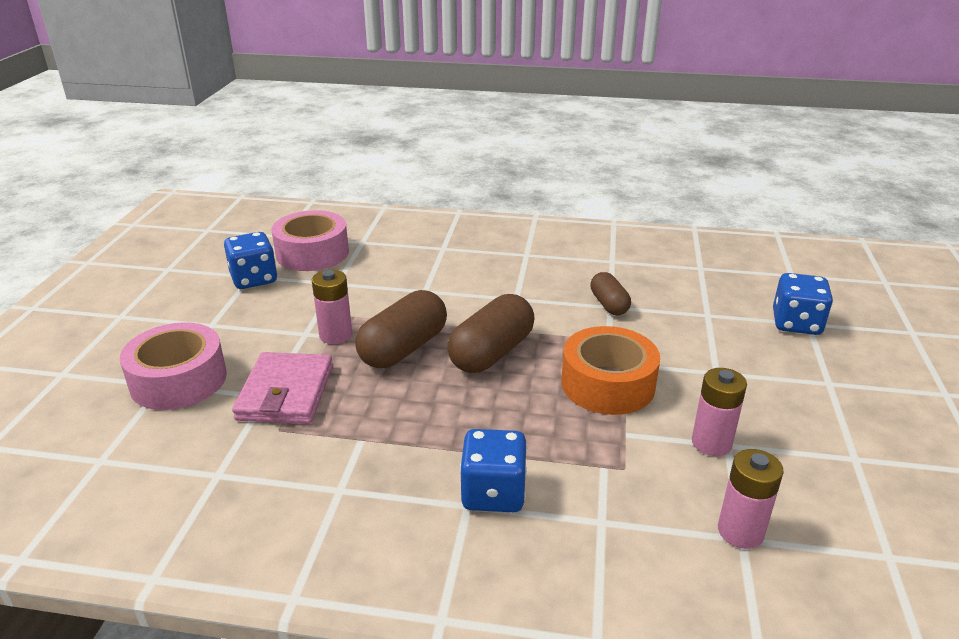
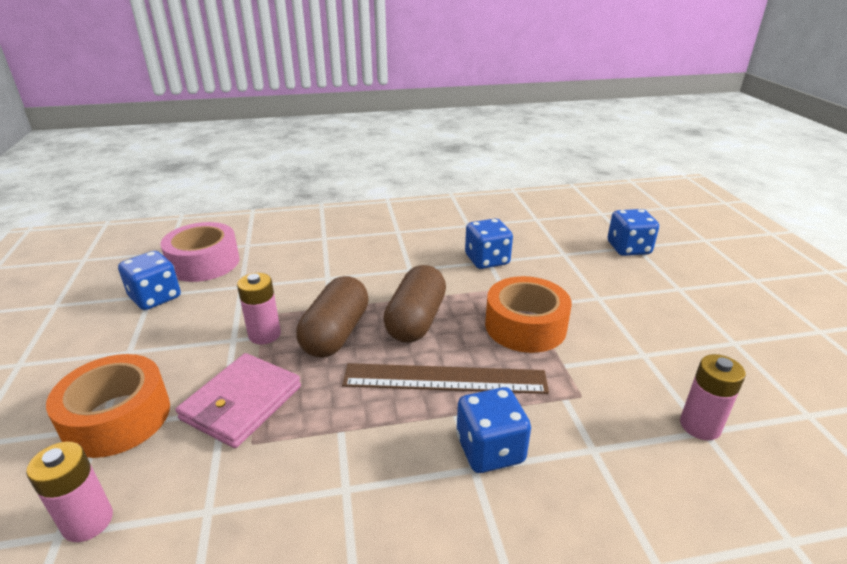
camera: 20 degrees left, 0 degrees up
(178, 380) = (117, 418): pink tape -> orange tape
(286, 393) = (242, 403): pink wallet -> pink wallet turned 45 degrees clockwise
(487, 416) = (444, 379): none -> brown ruler
(609, 304) = (487, 260): brown capsule -> blue dice
(711, 443) = (632, 356): pink battery -> pink battery (88, 521)

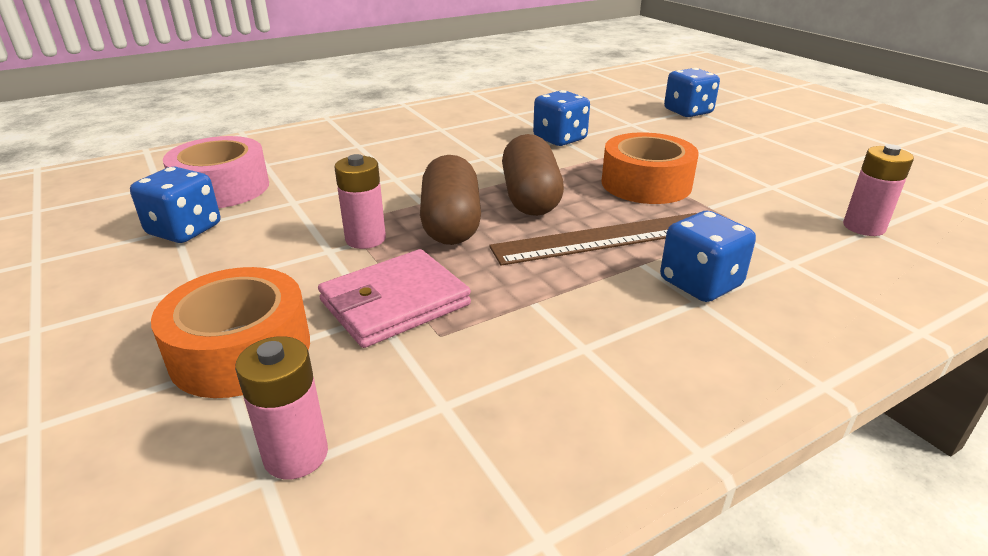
camera: 20 degrees left, 0 degrees up
(242, 403) = (395, 303): pink wallet -> pink wallet turned 45 degrees clockwise

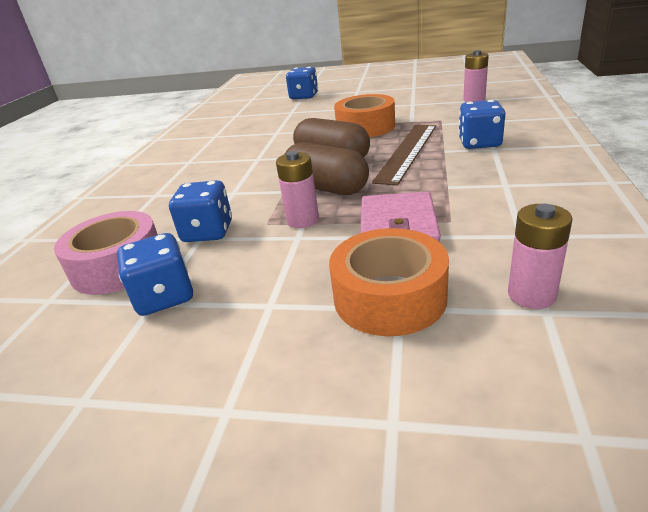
camera: 45 degrees left, 0 degrees up
(560, 139) = (274, 133): blue dice -> blue dice (208, 232)

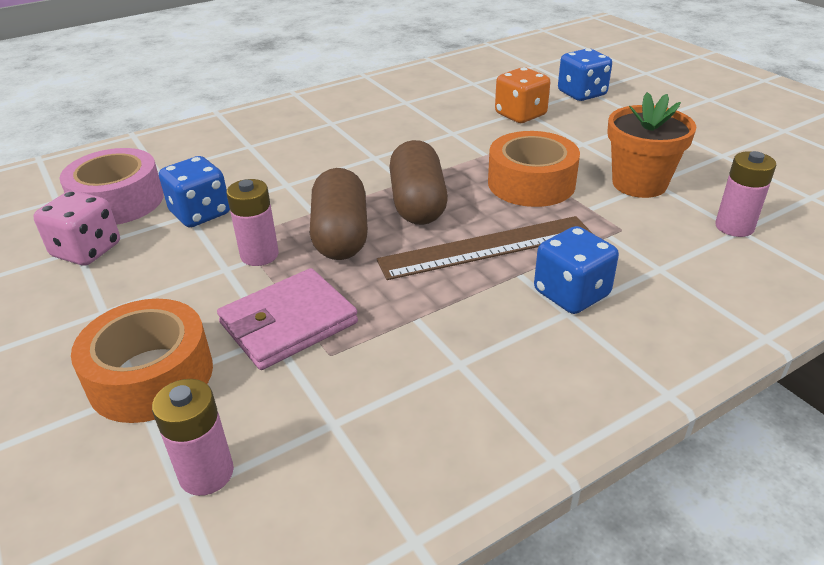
camera: 45 degrees right, 5 degrees up
(164, 297) = (87, 250): blue dice -> pink dice
(294, 113) = (520, 115): none -> orange dice
(408, 107) = (639, 184): none -> orange flower pot

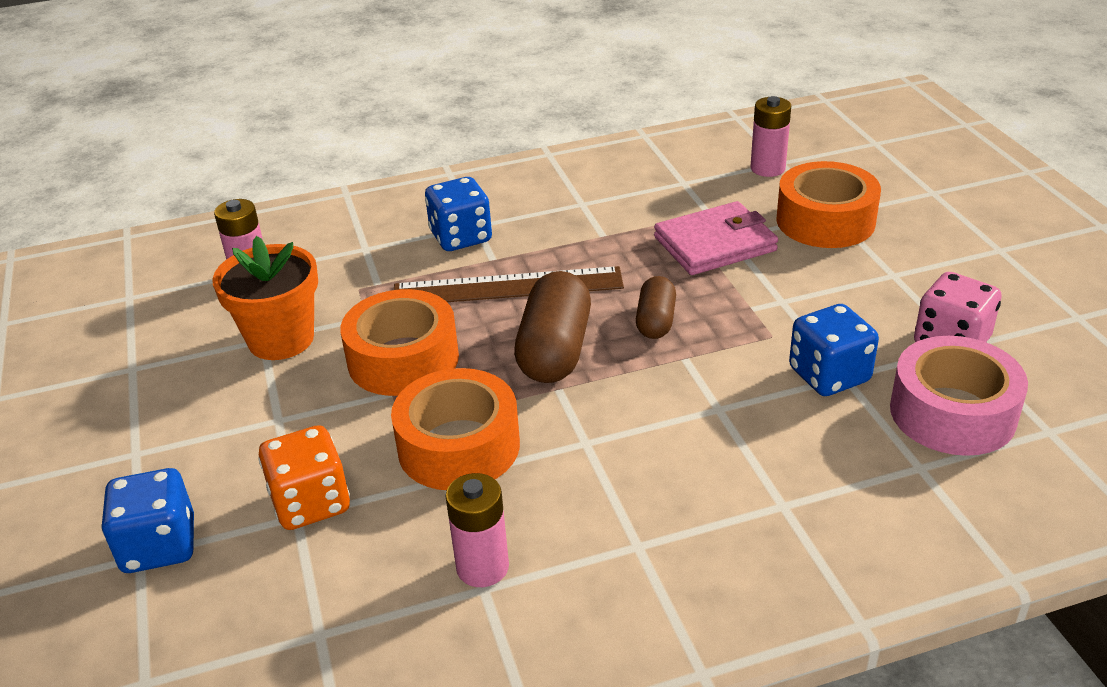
camera: 165 degrees left, 0 degrees up
(259, 255) = (747, 310): pink battery -> pink battery (482, 567)
(341, 235) = (655, 321): brown capsule -> brown capsule, size x0.59
(454, 145) = (459, 446): none -> orange tape

